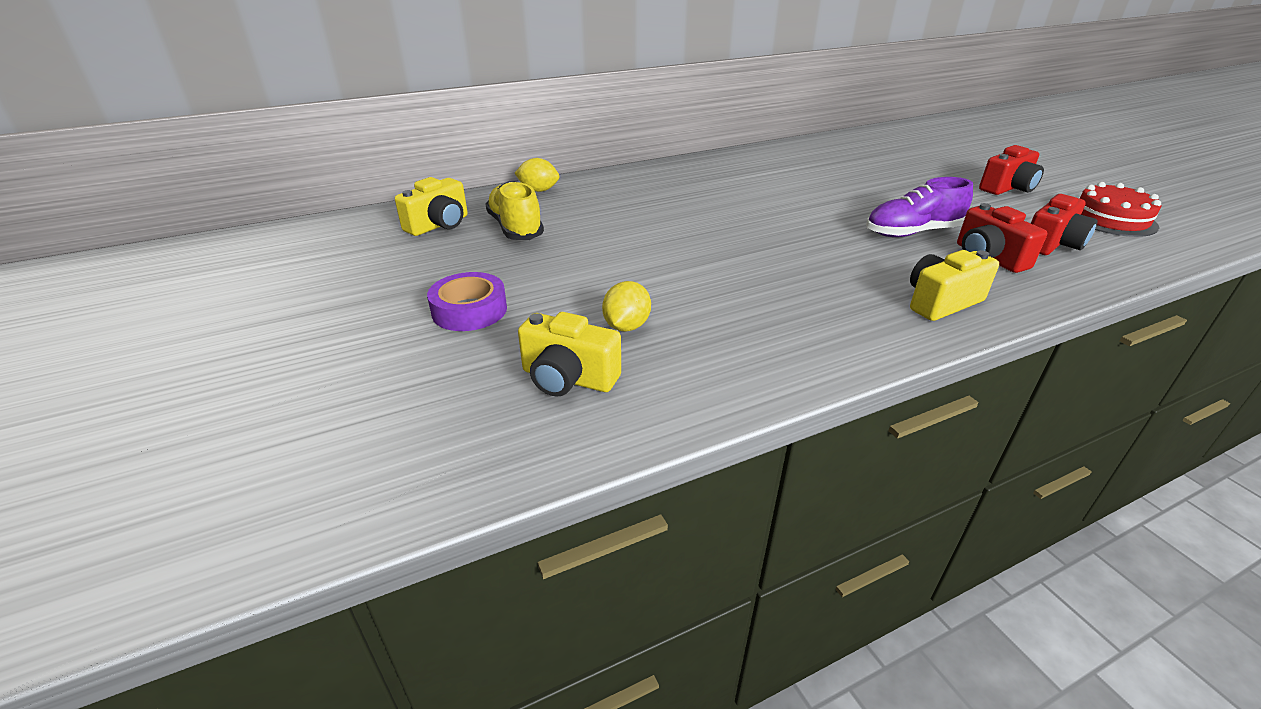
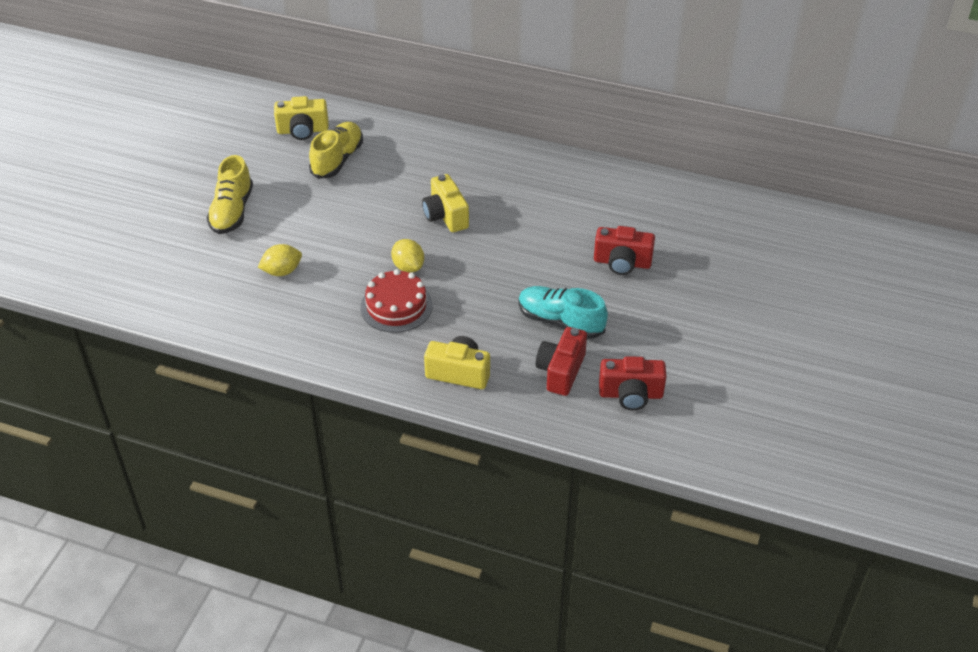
camera: 45 degrees right, 10 degrees up
(469, 310) = (232, 211): purple tape -> yellow shoe
(538, 190) = (402, 129): yellow lemon -> yellow lemon (408, 267)
(568, 378) = (215, 282): yellow camera -> yellow camera (445, 216)
(912, 232) = (560, 322): purple shoe -> turquoise shoe
(1007, 188) = (735, 338): red camera -> red camera (622, 263)
(1110, 219) = (735, 412): red cake -> red cake (396, 306)

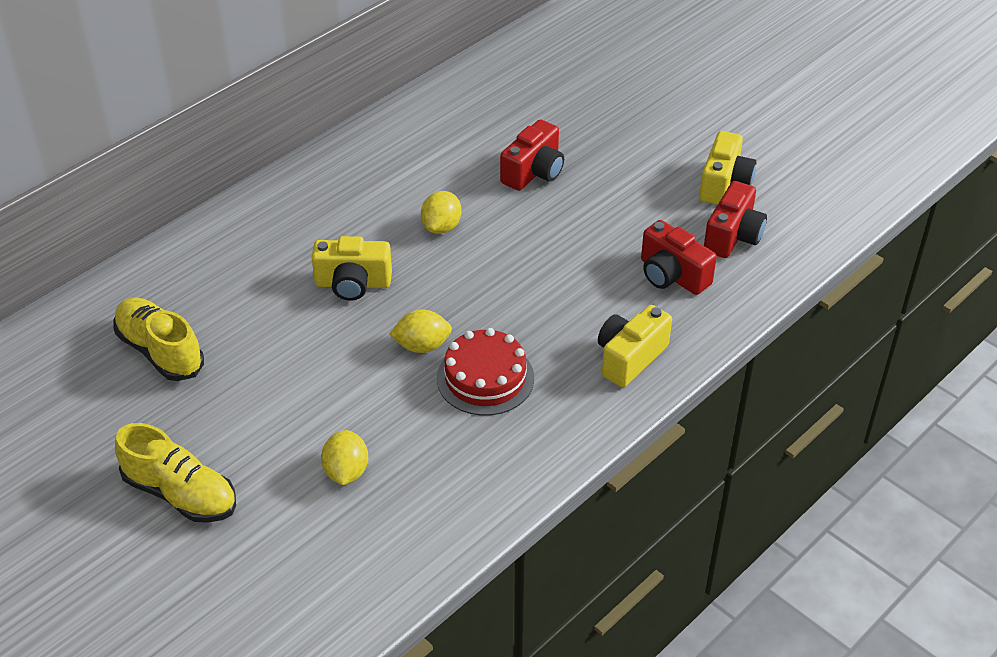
camera: 65 degrees left, 0 degrees up
(303, 131) = (65, 368): yellow camera -> yellow camera (724, 184)
(529, 237) = (441, 227): none -> yellow lemon
(560, 322) = (596, 250): turquoise shoe -> none

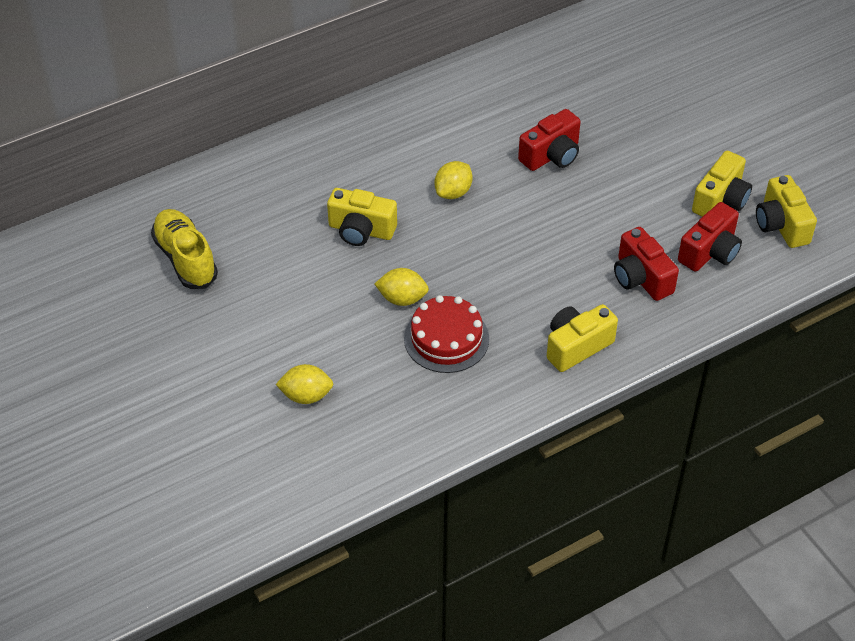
camera: 15 degrees right, 5 degrees up
(180, 494) = (169, 385): yellow shoe -> none
(346, 472) = (306, 396): yellow lemon -> yellow lemon turned 75 degrees clockwise
(794, 197) = (781, 225): none -> yellow camera

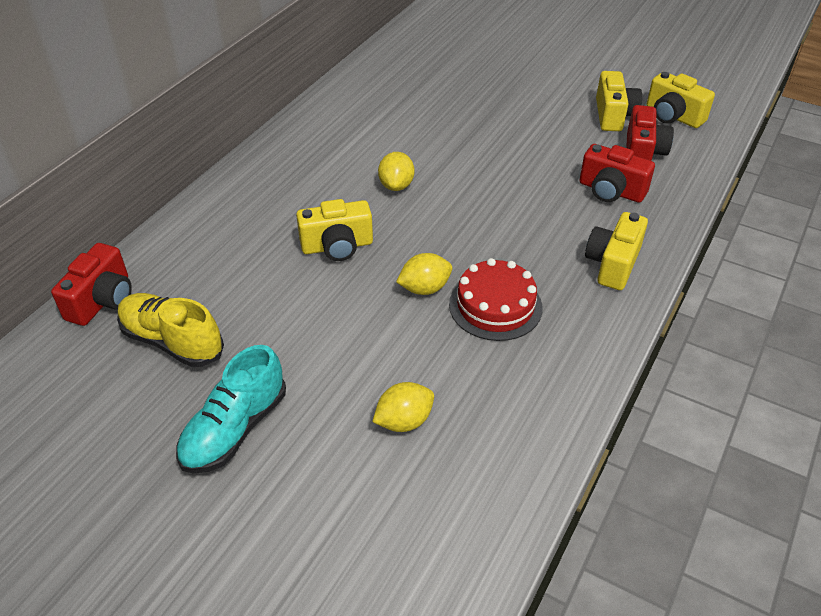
camera: 30 degrees left, 5 degrees down
(187, 346) = (235, 429): none -> turquoise shoe
(551, 155) = (455, 130): red camera -> red camera (102, 300)

